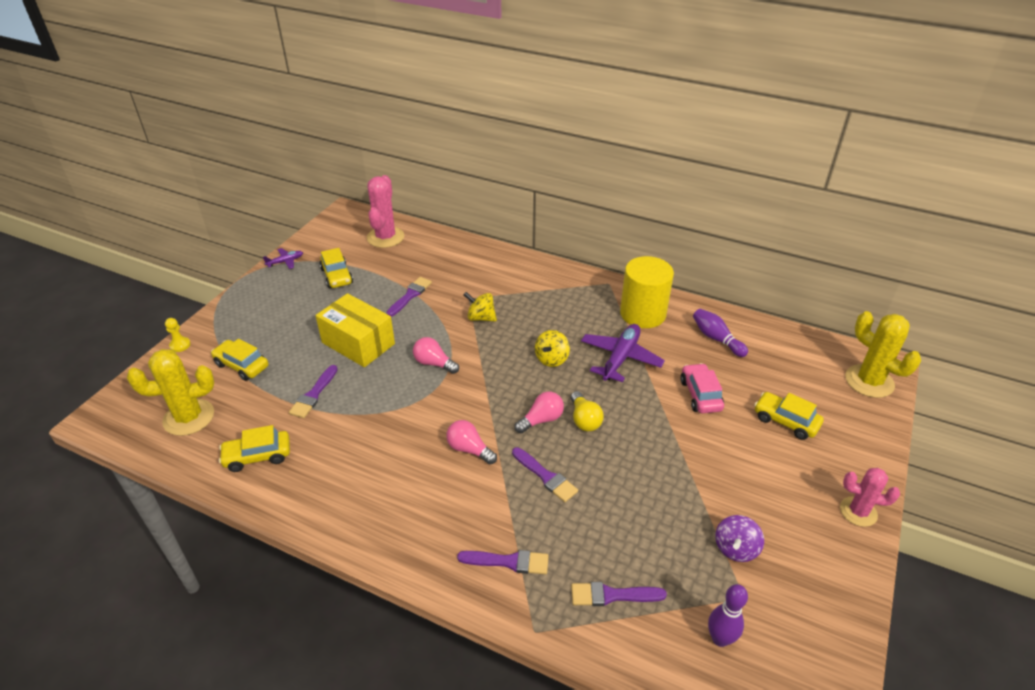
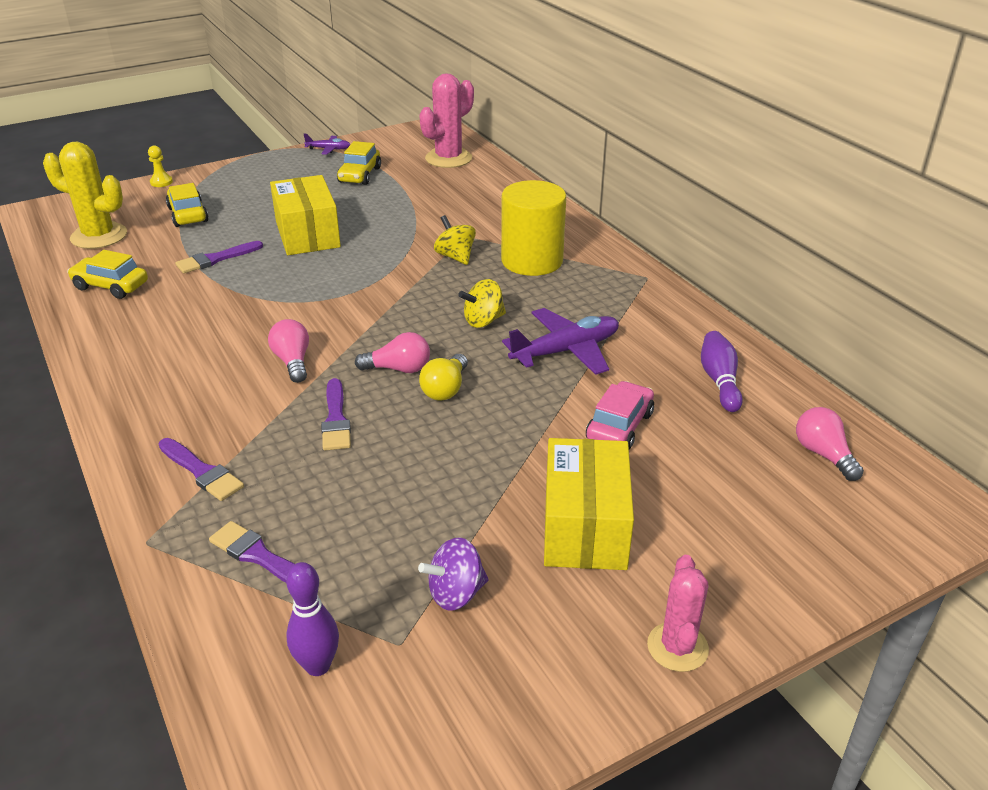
camera: 35 degrees right, 5 degrees down
(410, 295) = (408, 213): purple brush -> none
(434, 363) = (356, 277): pink light bulb -> pink light bulb (823, 454)
(643, 313) = (652, 320): yellow cylinder -> yellow cylinder (532, 261)
(750, 468) = (585, 527): none -> yellow box
(785, 421) = (702, 503): yellow car -> none
(858, 512) = (677, 647): pink cactus -> pink cactus turned 45 degrees clockwise
(869, 381) = (899, 518): yellow cactus -> none

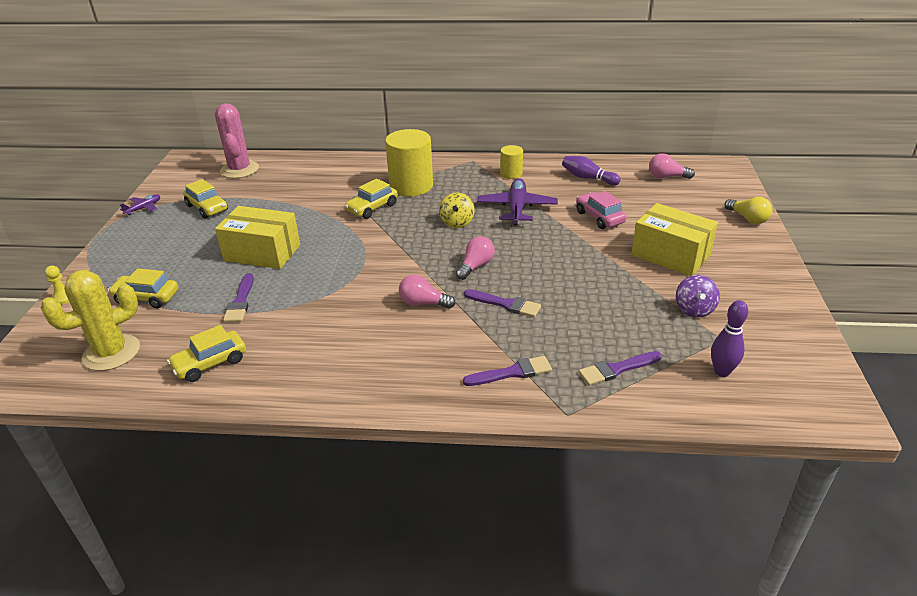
camera: 55 degrees left, 0 degrees up
(445, 389) = (513, 257): yellow light bulb -> yellow light bulb (748, 218)
(455, 257) = (372, 208): yellow spinning top -> yellow car
(649, 316) = (511, 174): none -> yellow cylinder
(677, 647) = (768, 261): pink cactus -> none

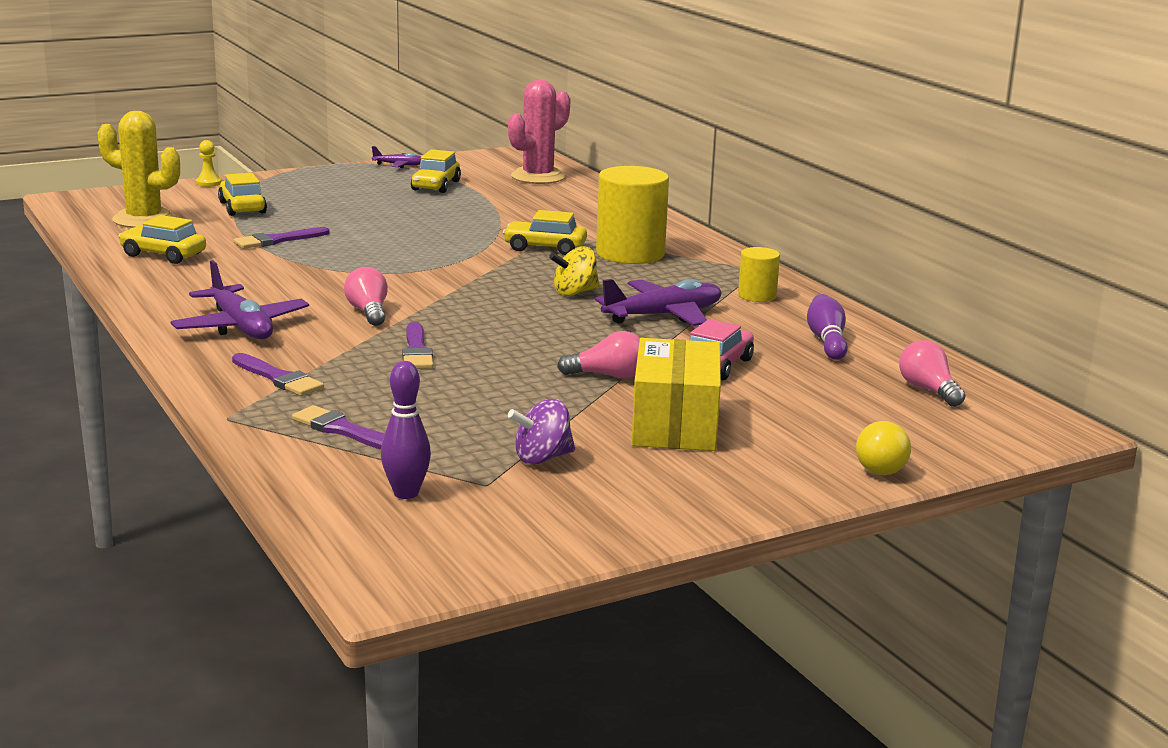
camera: 55 degrees right, 15 degrees down
(262, 252) = (379, 226): yellow box -> none
(402, 364) = (241, 327): none -> purple plane
(475, 266) = (483, 321): pink light bulb -> pink light bulb (608, 376)

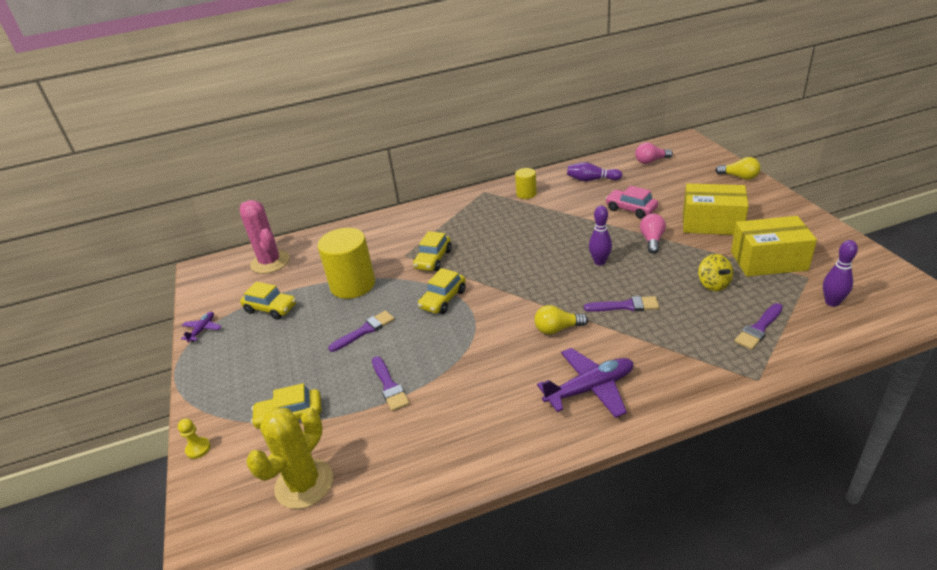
camera: 75 degrees left, 15 degrees up
(163, 255) = (415, 455): yellow car -> yellow car (443, 299)
(278, 378) = (684, 361): purple brush -> purple brush (365, 330)
(368, 312) = (557, 329): pink light bulb -> yellow light bulb
(538, 339) = (599, 262): none -> purple bowling pin
(542, 458) = (768, 261): purple spinning top -> yellow box
(574, 293) = (520, 249): yellow spinning top -> yellow spinning top (713, 284)
(630, 254) = (450, 229): yellow cylinder -> yellow cylinder (353, 285)
(663, 315) = (558, 221): purple plane -> none

